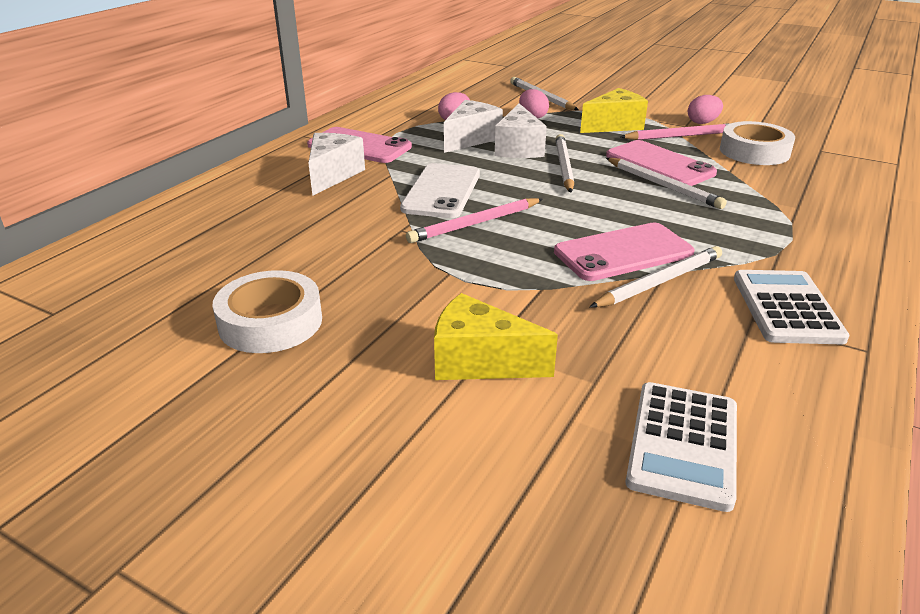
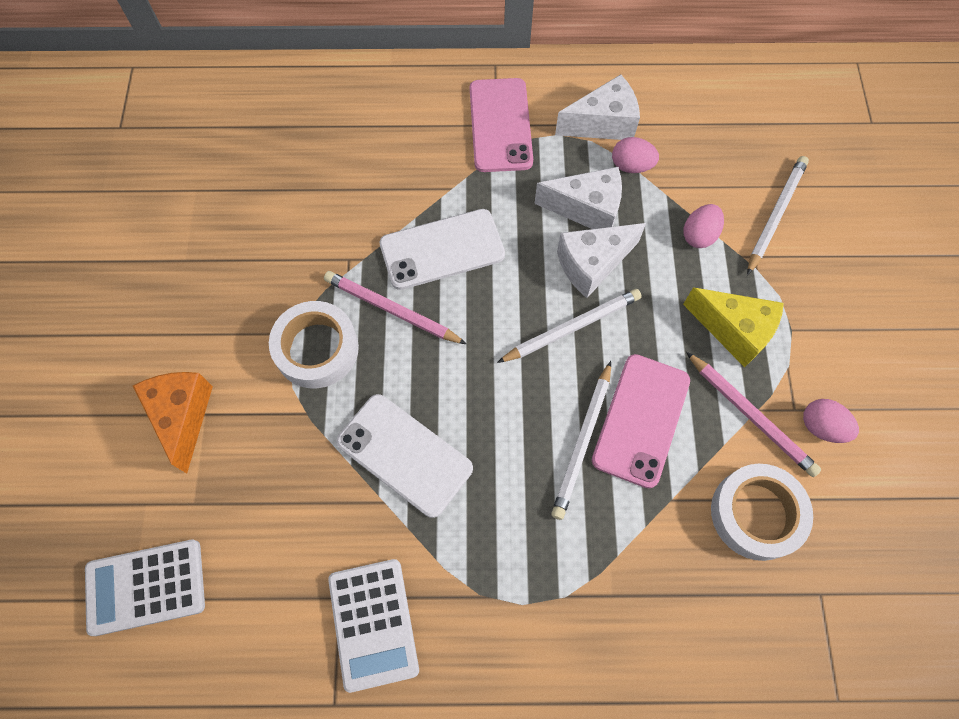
camera: 60 degrees right, 35 degrees up
(270, 322) = (169, 257): white tape -> white tape (316, 349)
(332, 175) = (421, 145): white cheese -> white cheese (602, 124)
(479, 362) = (182, 416): yellow cheese -> orange cheese
(623, 252) = (404, 455): pink phone -> white phone
(659, 282) = (365, 503): white pencil -> none
(786, 308) = (373, 624): white calculator -> white calculator turned 105 degrees clockwise

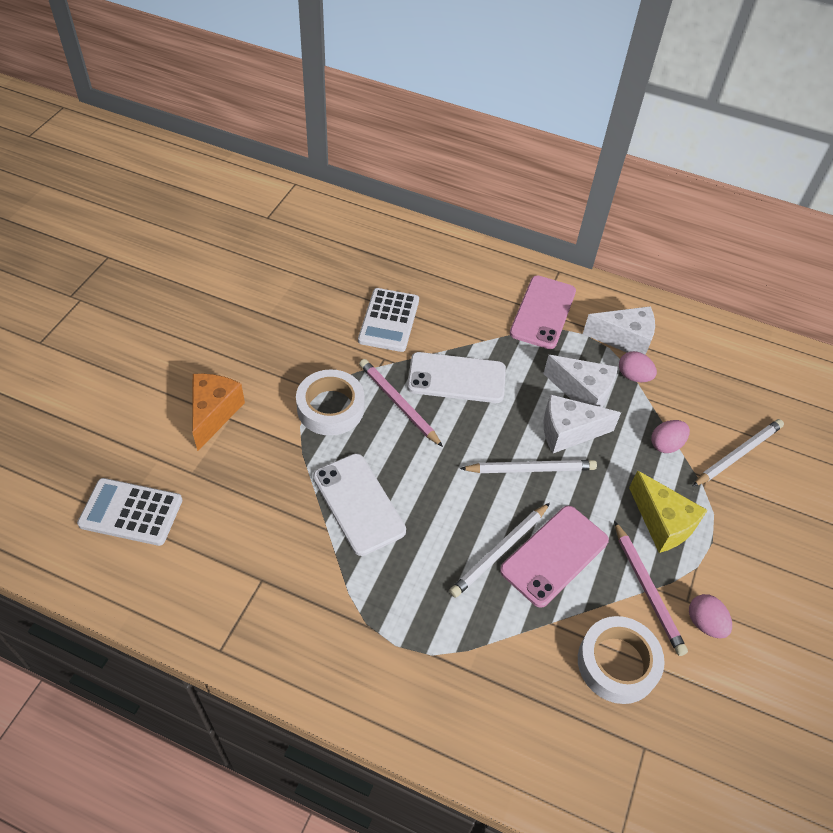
camera: 20 degrees right, 15 degrees down
(373, 624) = (277, 608): white calculator -> white calculator (389, 320)

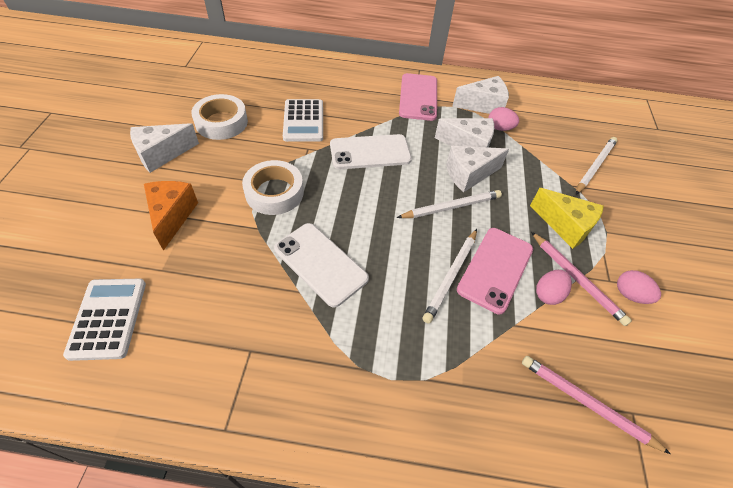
camera: 15 degrees left, 0 degrees up
(131, 512) = (108, 318): white calculator -> white calculator turned 90 degrees clockwise
(217, 334) = (162, 154): none -> white cheese
(398, 403) = (330, 179): pink pencil -> pink pencil (587, 403)
(617, 663) = (580, 345): white tape -> white tape (221, 122)
(666, 444) = (542, 170): pink egg -> pink egg (548, 294)

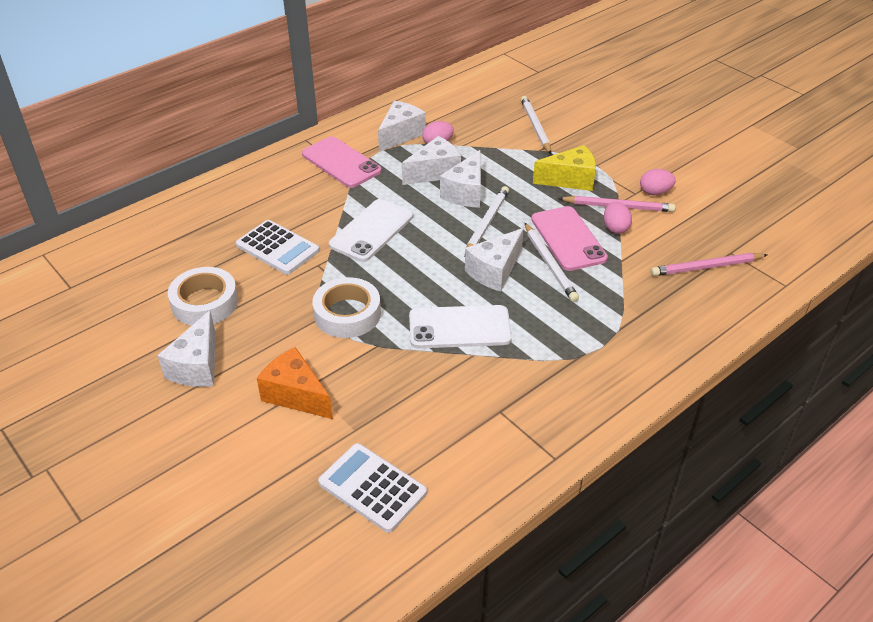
camera: 45 degrees left, 10 degrees down
(404, 246) = (494, 271): none -> white cheese

